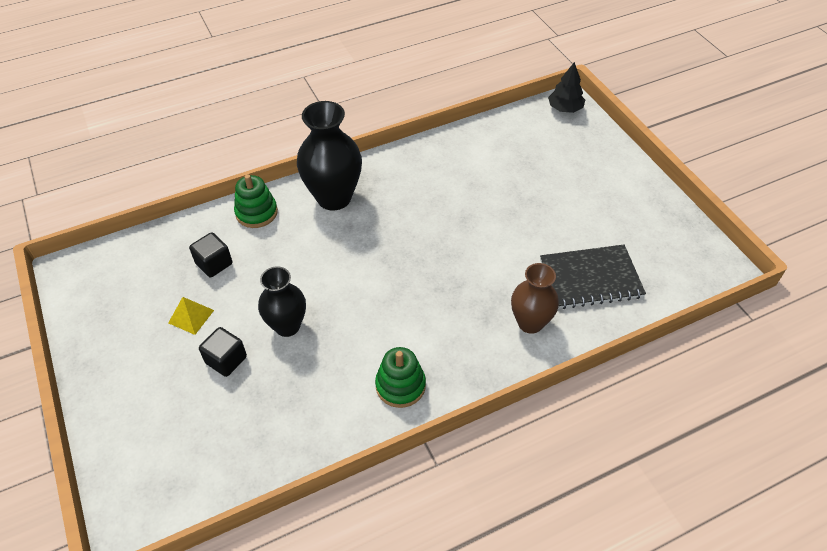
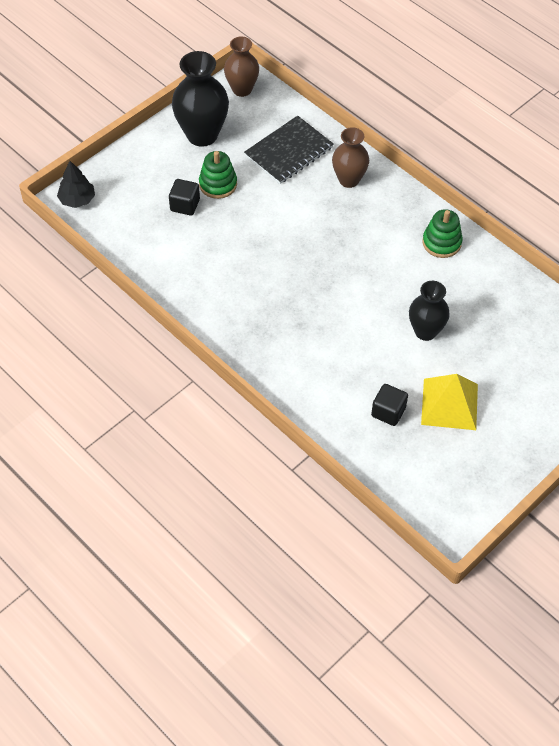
camera: 110 degrees left, 5 degrees up
(191, 316) = (449, 404): yellow pyramid -> yellow pyramid, size x1.82
(226, 360) = (476, 360): black cube -> black cube (185, 205)
(256, 212) = (314, 404): green stacking toy -> green stacking toy (218, 184)
(334, 198) = (270, 348): black vase -> black vase (202, 135)
(590, 278) = (288, 151): black notebook -> black notebook turned 75 degrees clockwise
(703, 261) = (242, 89): none -> brown vase

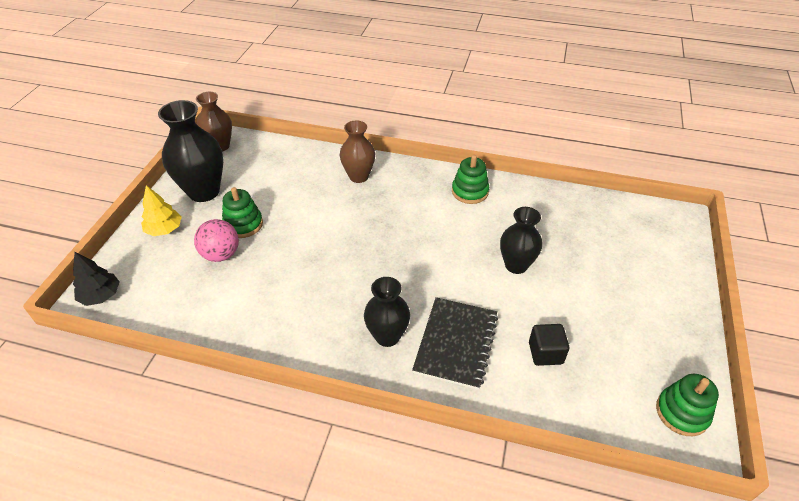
camera: 30 degrees left, 10 degrees down
(151, 160) = (164, 229): none -> yellow tree
(185, 205) = (221, 254): black cube -> pink ball
(273, 338) = (387, 336): none -> black vase
(288, 151) = (292, 175): black notebook -> black notebook (455, 343)
(449, 404) = (589, 317): yellow pyramid -> none
(457, 505) = (682, 412): none -> green stacking toy

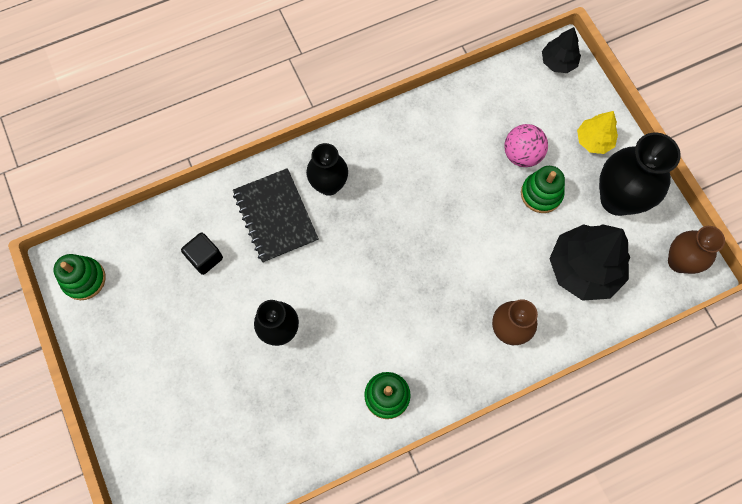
camera: 140 degrees right, 25 degrees up
(275, 174) = (584, 269): none -> black tree

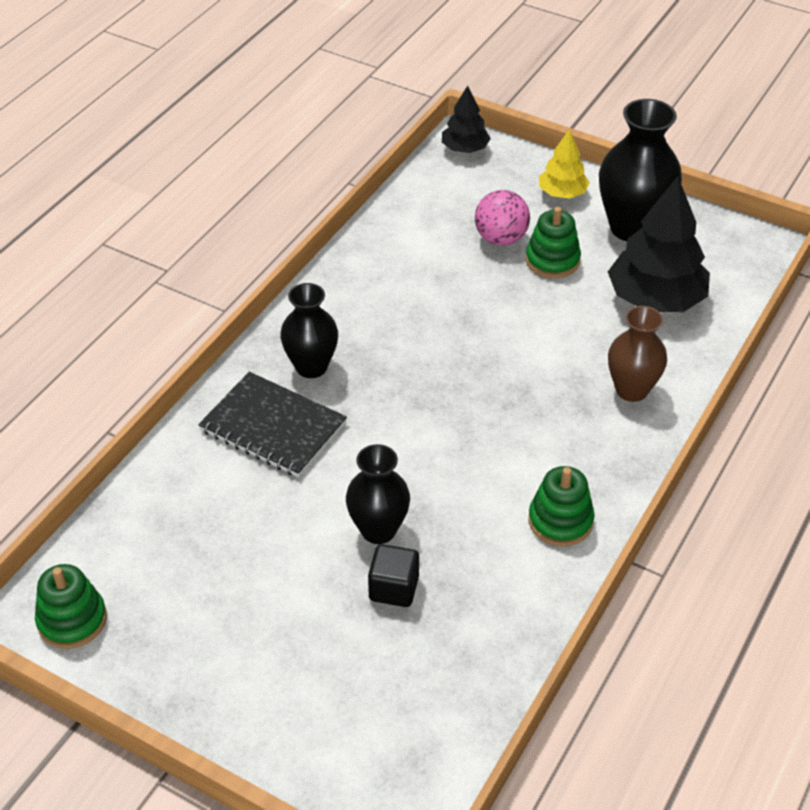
camera: 35 degrees left, 25 degrees down
(205, 258) = (219, 511): black cube -> black cube (394, 588)
(679, 261) = (739, 247): brown vase -> none

